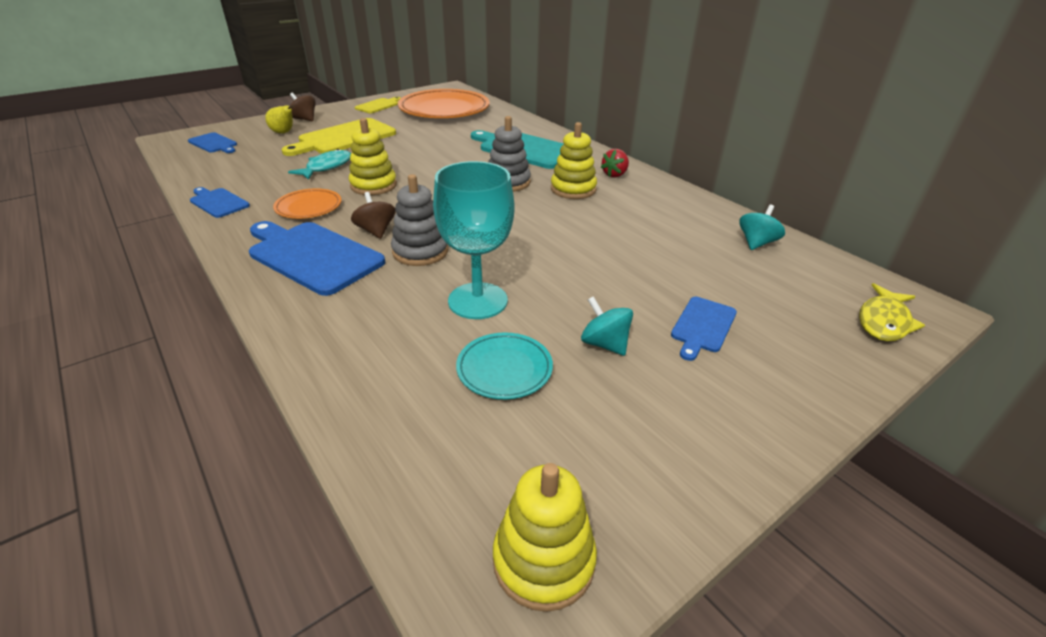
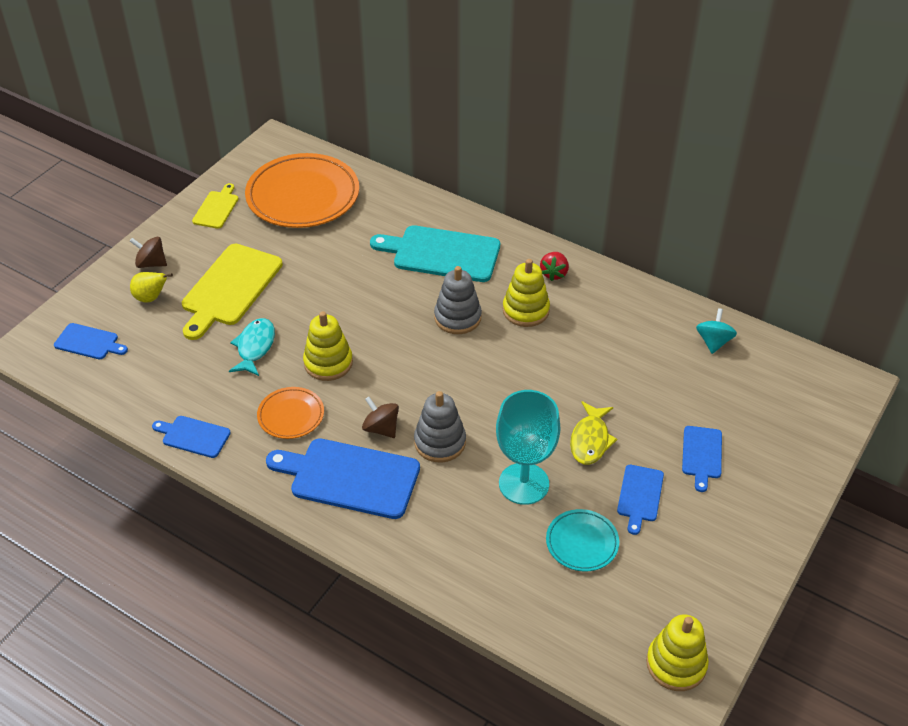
camera: 20 degrees left, 10 degrees up
(604, 344) = (639, 496): turquoise spinning top -> blue cutting board
(884, 321) = (825, 407): yellow fish -> yellow fish (590, 440)

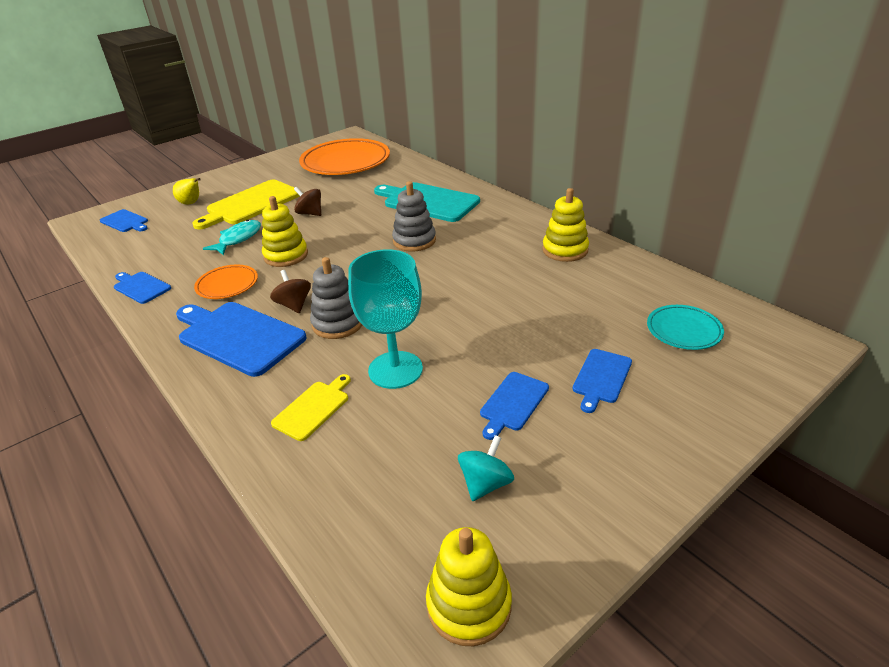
camera: 20 degrees right, 10 degrees down
(151, 263) = (209, 186): brown spinning top -> brown spinning top (310, 213)
(216, 208) = (280, 163): yellow cutting board -> yellow cutting board (313, 408)
(525, 310) = (477, 243): yellow stacking toy -> yellow stacking toy (565, 250)
(554, 273) = (516, 223): red strawberry -> none
(582, 543) = (424, 435): turquoise plate -> turquoise plate (683, 330)
(590, 440) = (485, 345): yellow fish -> none
(713, 342) = (652, 287): turquoise spinning top -> turquoise spinning top (485, 483)

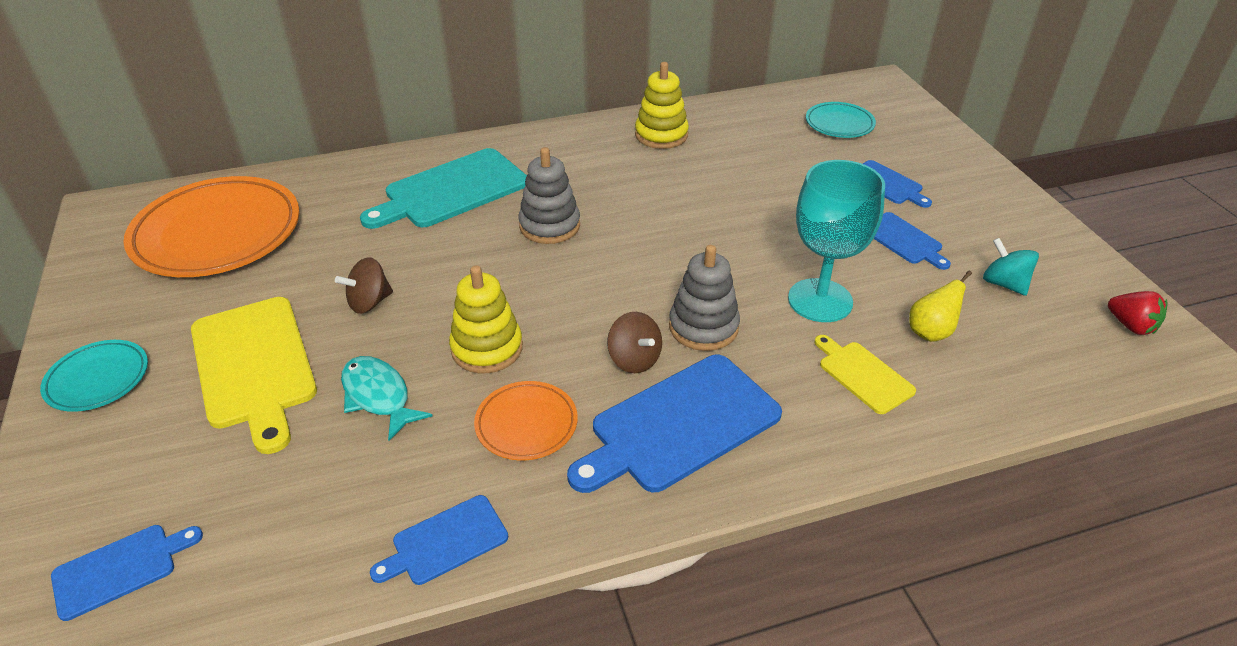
camera: 70 degrees left, 5 degrees up
(191, 203) = (151, 450): yellow pear -> yellow pear (930, 332)
(232, 178) = (98, 379): none -> turquoise plate
(294, 305) = (634, 359): brown spinning top -> brown spinning top turned 120 degrees counterclockwise
(469, 604) = (1130, 326): yellow stacking toy -> red strawberry

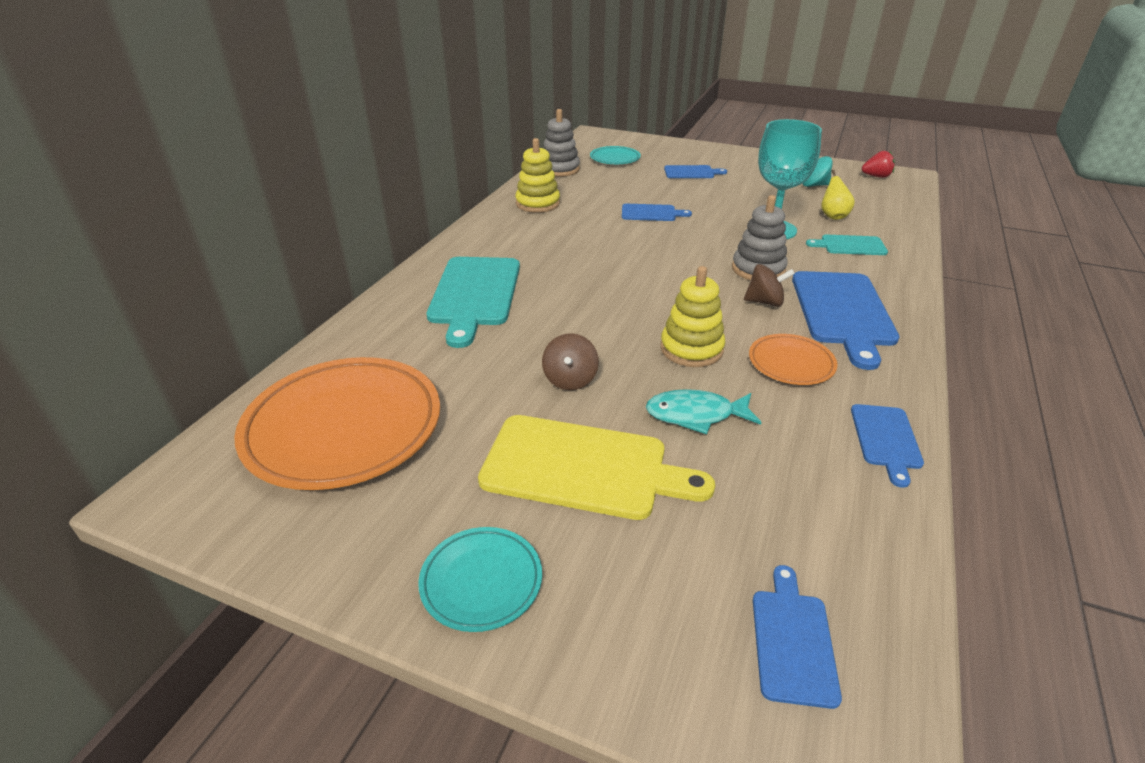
camera: 50 degrees left, 5 degrees down
(549, 226) = (581, 275): grey stacking toy -> grey stacking toy (559, 169)
(863, 375) = (850, 245): yellow cutting board -> turquoise cutting board
(903, 240) = (747, 190): blue cutting board -> blue cutting board (651, 213)

